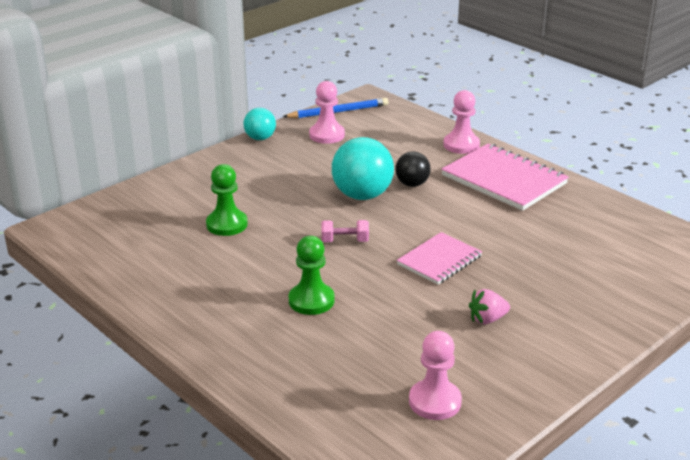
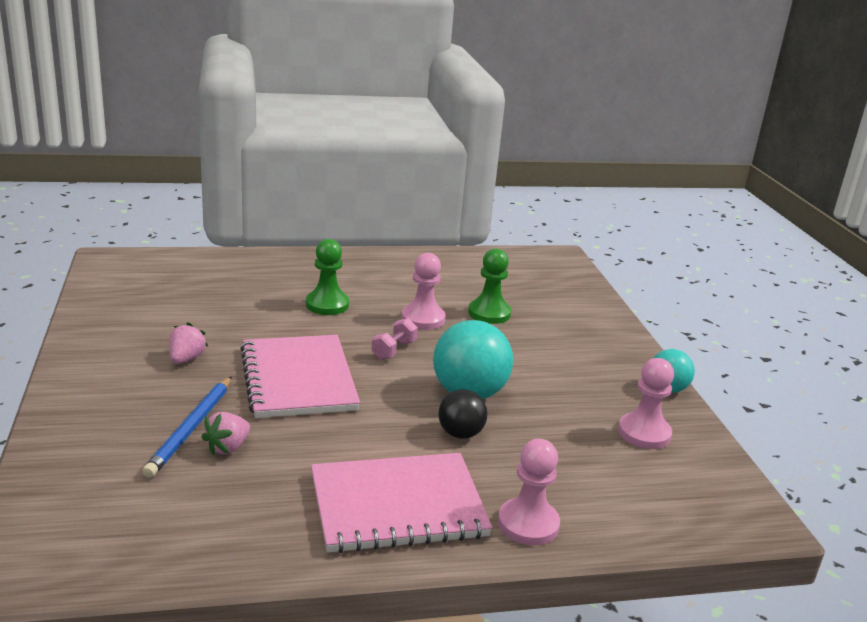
camera: 120 degrees right, 5 degrees down
(338, 112) = (715, 471): blue pencil -> blue pencil (191, 428)
(435, 401) = (147, 299): pink pawn -> pink pawn (423, 319)
(439, 260) = (298, 379): pink notebook -> pink notebook, size x1.62
(545, 248) = (227, 447): none -> pink strawberry

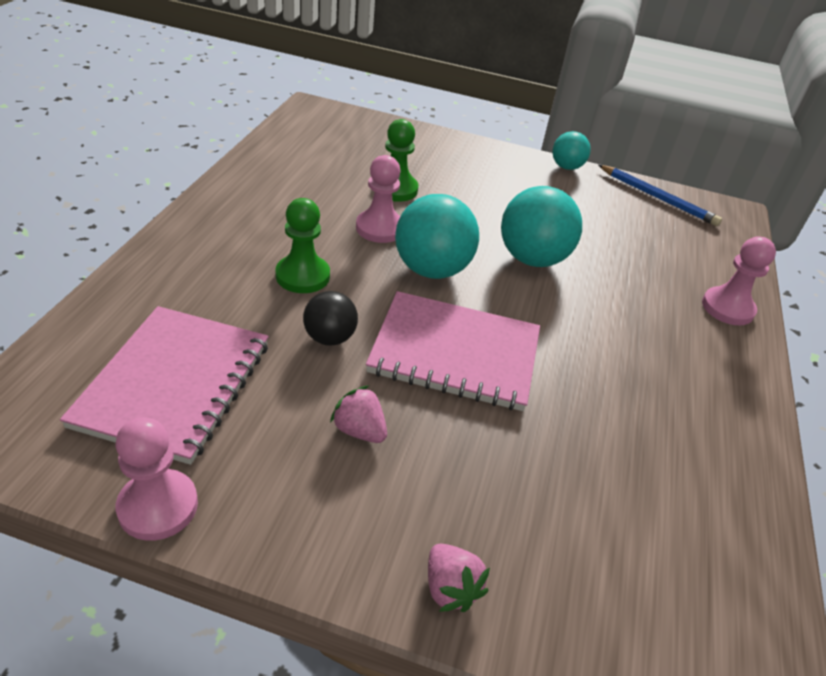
camera: 65 degrees left, 15 degrees up
(191, 428) = (521, 471): blue pencil -> blue pencil (657, 198)
(227, 447) = (570, 451): pink strawberry -> pink strawberry (450, 588)
(394, 350) = (431, 270): pink dumbbell -> turquoise ball
(397, 506) = (693, 367): pink notebook -> pink notebook (174, 384)
(460, 434) = (595, 290): black ball -> black ball (330, 338)
(644, 433) = (622, 204): pink pawn -> pink pawn (158, 506)

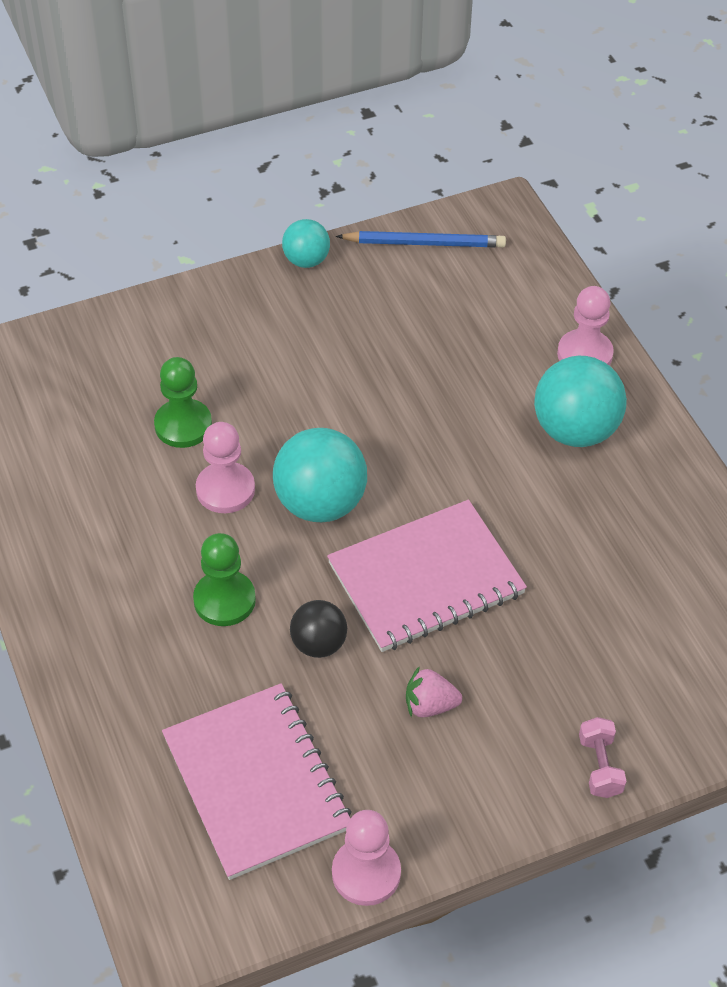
camera: 35 degrees left, 10 degrees up
(450, 588) = (599, 766): pink strawberry -> pink dumbbell
(532, 259) = (388, 420): turquoise ball -> turquoise ball (575, 430)

